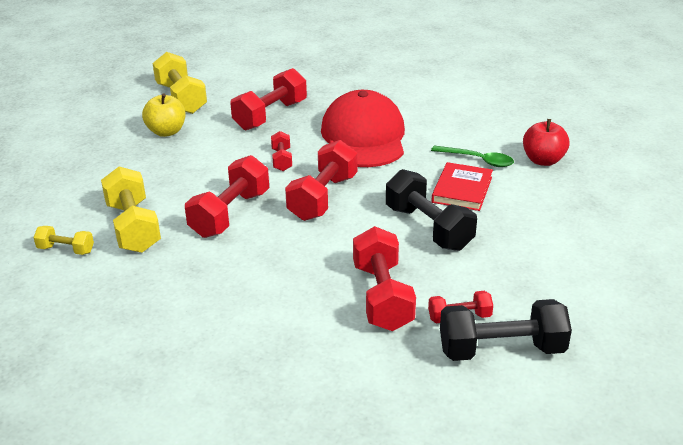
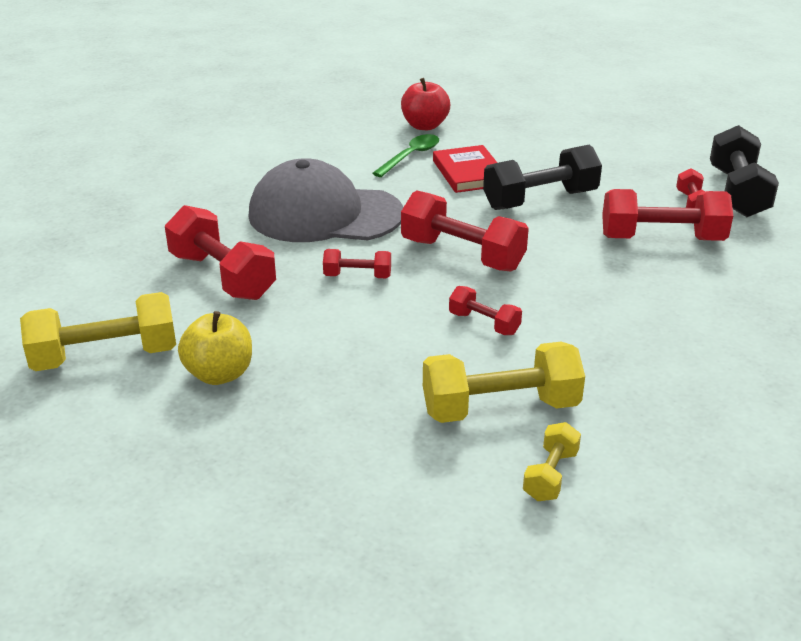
camera: 80 degrees left, 0 degrees up
(230, 214) = (484, 323): red dumbbell -> red dumbbell, size x0.53
(363, 137) = (325, 214): red cap -> grey cap
(462, 190) = (469, 173): red book -> red book turned 45 degrees clockwise

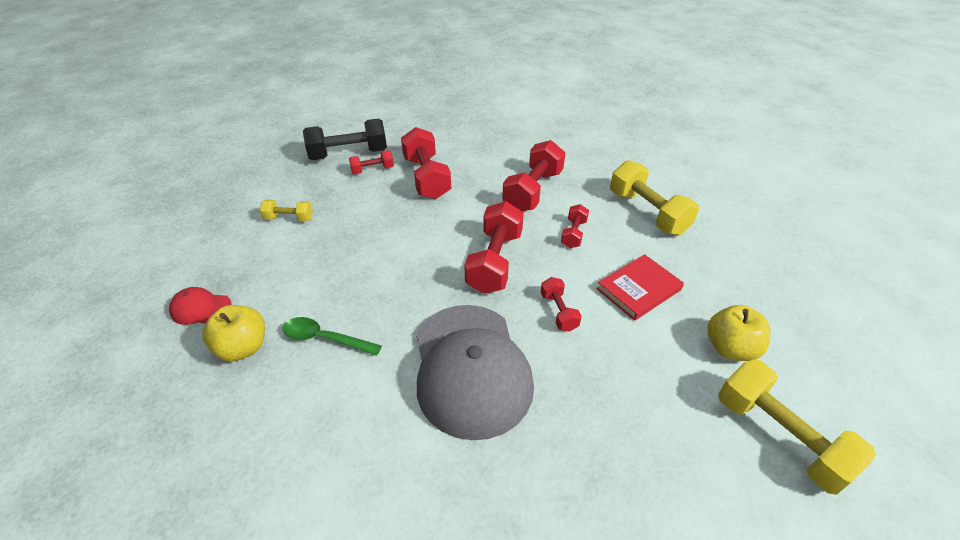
camera: 110 degrees left, 10 degrees up
(222, 276) = (617, 405): red dumbbell -> red dumbbell (533, 191)
(425, 126) = (243, 347): red apple -> yellow apple
(469, 173) = (352, 288): red book -> red book (638, 289)
(483, 111) = (201, 308): none -> red cap
(540, 200) = (390, 238): black dumbbell -> none
(550, 475) = (681, 189): yellow dumbbell -> yellow dumbbell (289, 218)

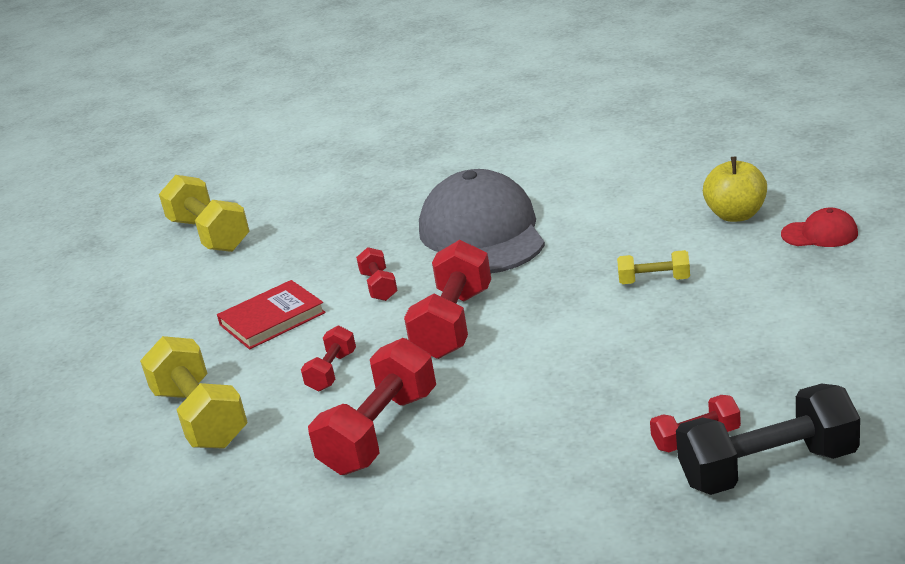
camera: 175 degrees left, 15 degrees down
(289, 218) = (793, 338): yellow dumbbell -> yellow dumbbell (654, 281)
(324, 338) = (649, 232): green spoon -> none
(426, 178) = (581, 435): red dumbbell -> none
(730, 348) = (204, 282): yellow apple -> none

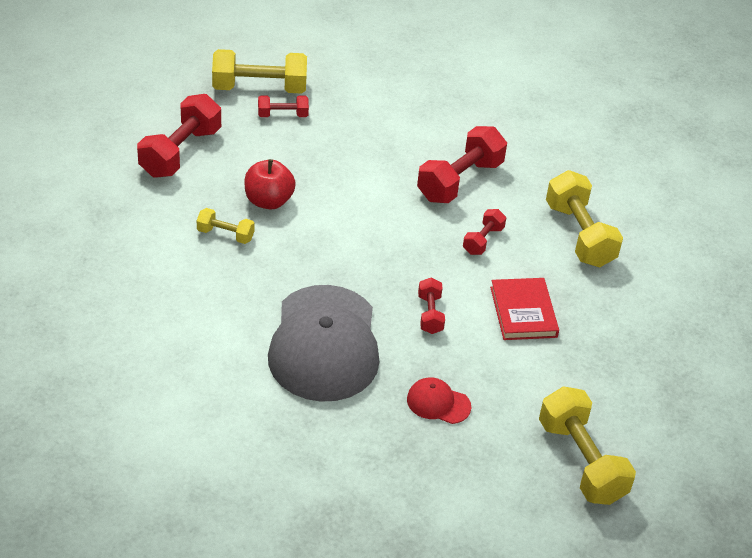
camera: 175 degrees left, 15 degrees up
(272, 319) = (523, 312): red book -> red book turned 75 degrees counterclockwise
(454, 324) = (384, 251): red dumbbell -> red dumbbell (180, 152)
(630, 327) = (268, 201): none -> red apple
(736, 215) = (117, 277): yellow apple -> none
(768, 468) = (259, 88): black dumbbell -> yellow dumbbell
(820, 234) = (80, 232): red cap -> red cap (438, 403)

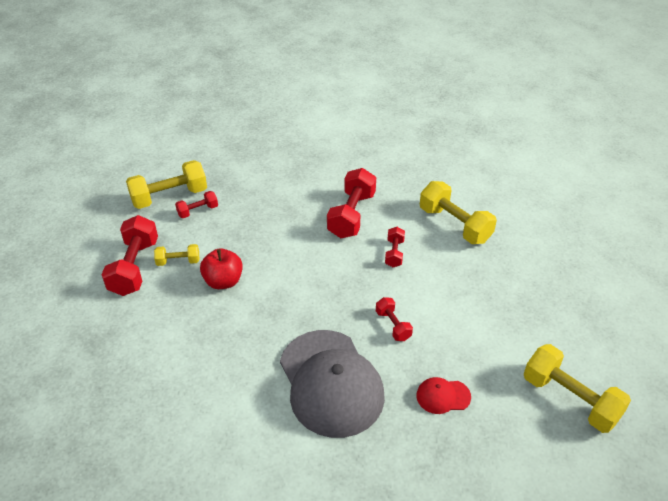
camera: 20 degrees left, 0 degrees up
(225, 234) = (204, 321): yellow dumbbell -> yellow dumbbell (178, 261)
(523, 312) = (455, 297): red book -> none

